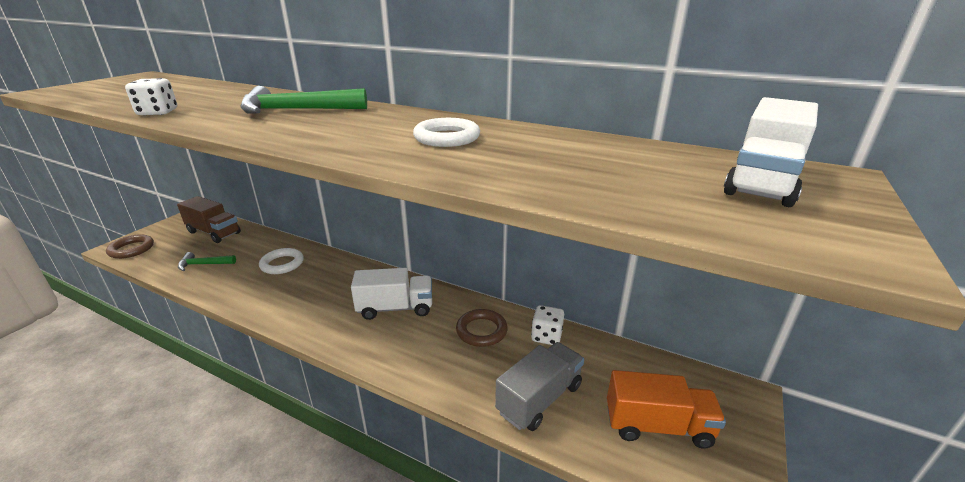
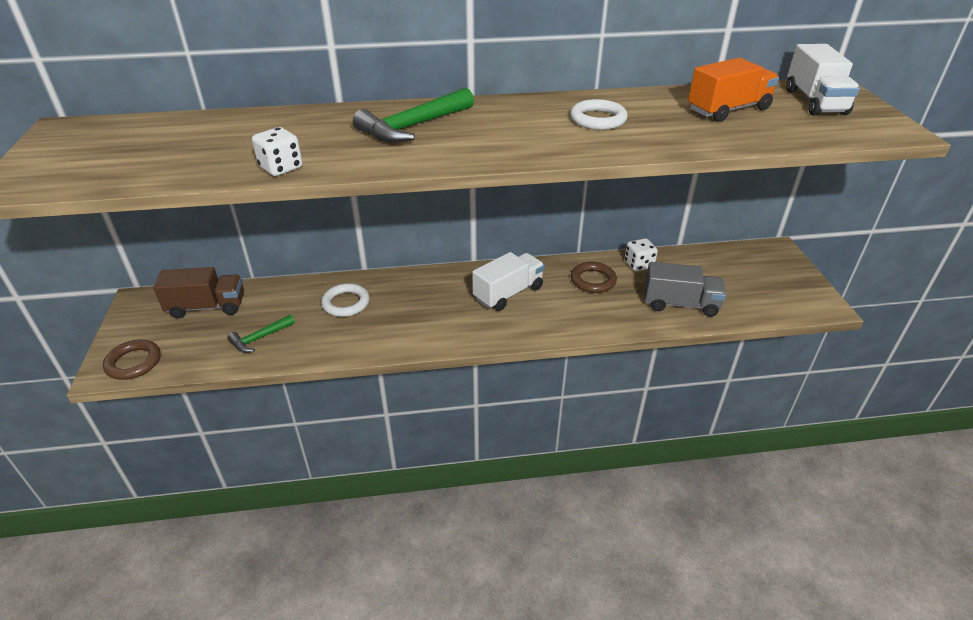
camera: 35 degrees left, 10 degrees up
(539, 399) = (680, 304): grey truck -> grey truck turned 90 degrees clockwise
(657, 426) = (754, 287): orange truck -> orange truck (728, 110)

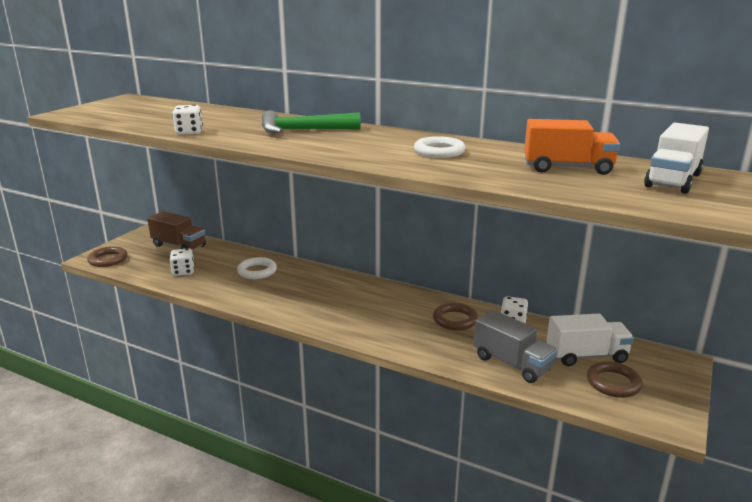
camera: 35 degrees right, 15 degrees down
(259, 338) = (183, 271): green hammer -> white dice
(508, 293) = (374, 304): white truck -> white truck (586, 356)
(760, 289) = (613, 383): none -> brown ring

